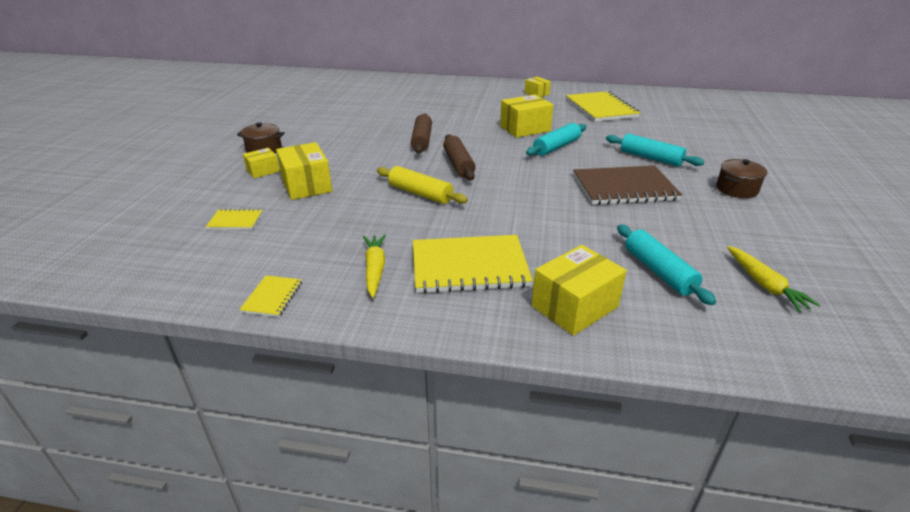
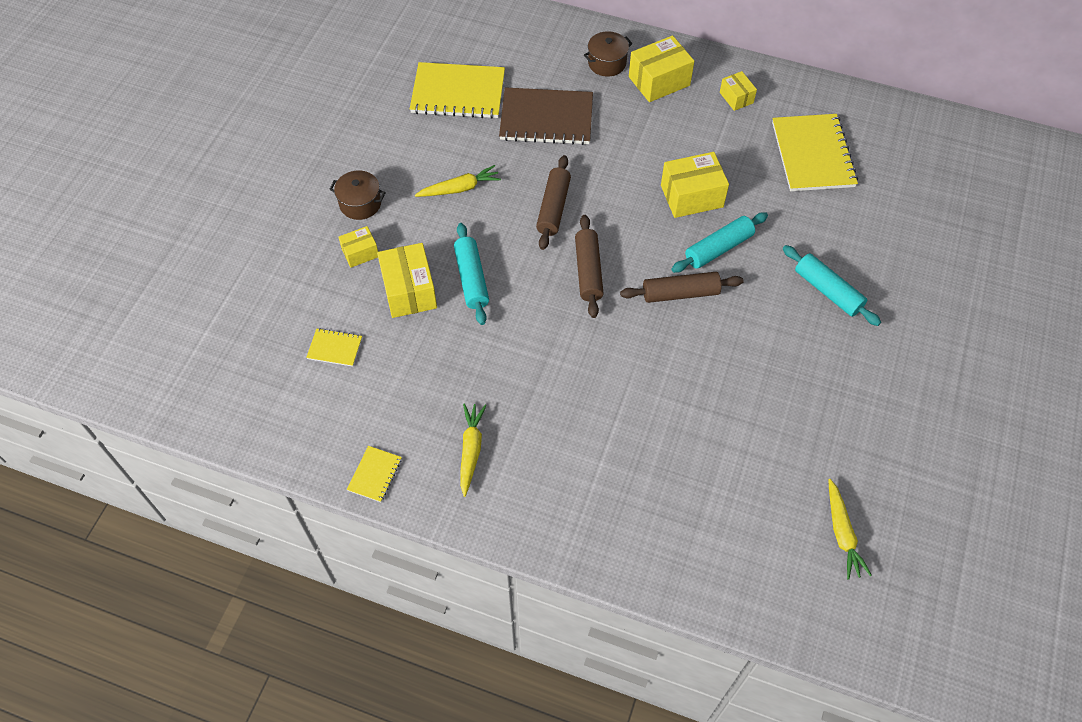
camera: 10 degrees right, 25 degrees up
(346, 138) = (460, 188): none -> yellow carrot
(420, 194) = (534, 327): yellow rolling pin -> none
(469, 266) = (562, 460): yellow notebook -> yellow notebook (458, 92)
(537, 168) = (680, 293): none -> brown rolling pin
(574, 306) = (647, 532): yellow box -> yellow box (659, 81)
(624, 187) = (769, 349): brown notebook -> brown notebook (546, 118)
(658, 271) = (746, 497): turquoise rolling pin -> turquoise rolling pin (471, 279)
(736, 189) = (900, 372): brown pot -> brown pot (607, 63)

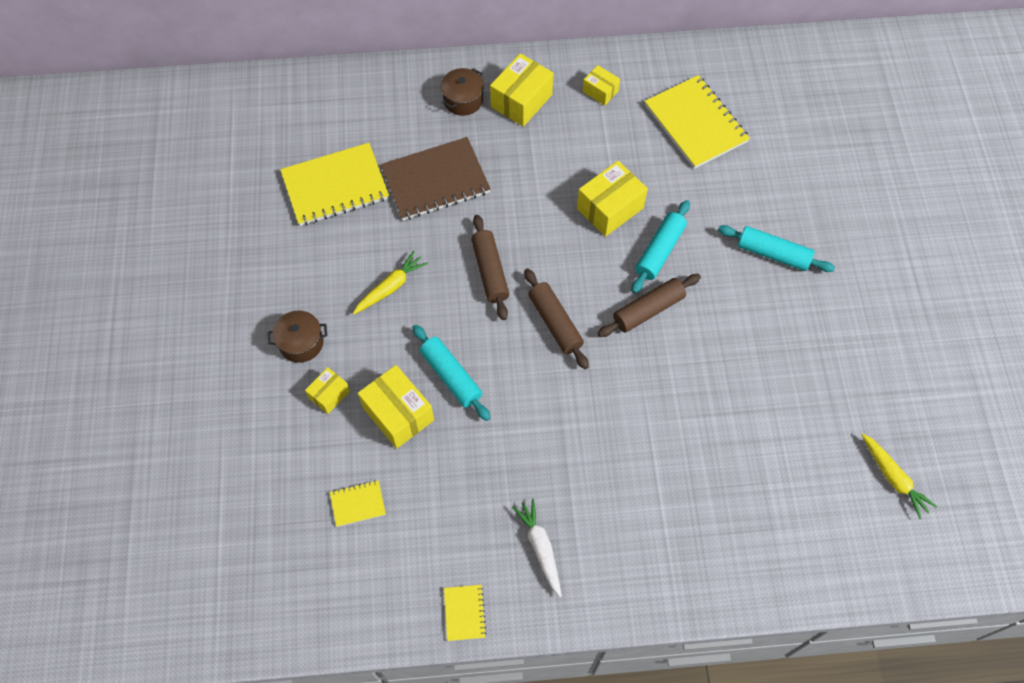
camera: 25 degrees left, 5 degrees up
(471, 450) = (540, 547): yellow carrot -> white carrot

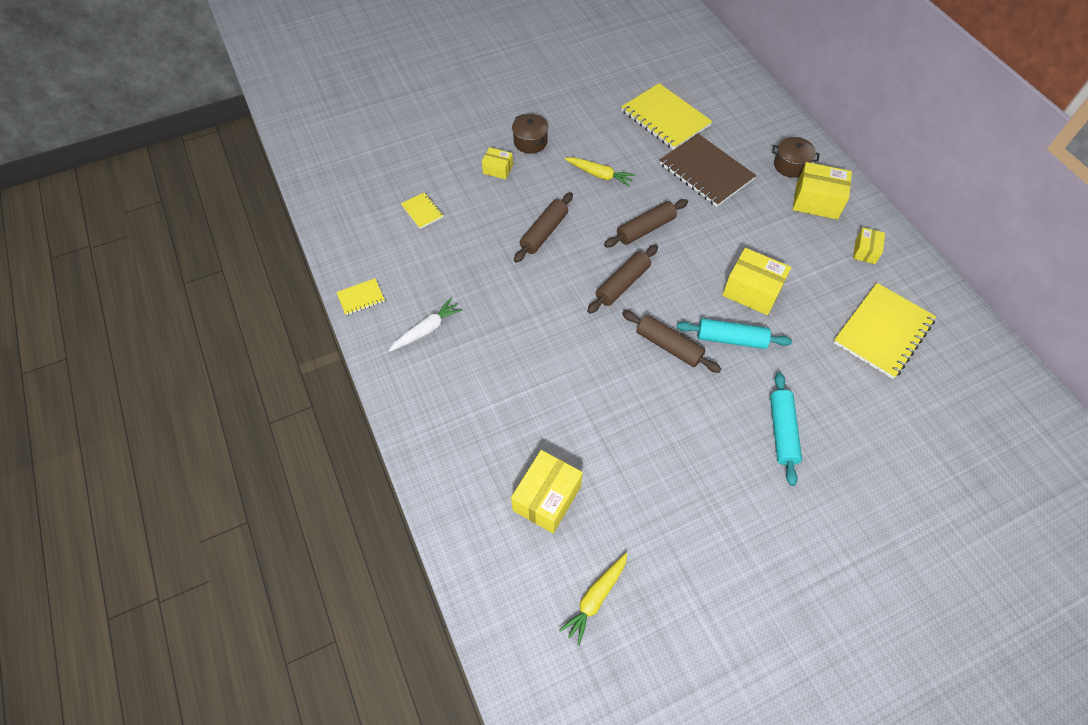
camera: 70 degrees right, 5 degrees down
(398, 414) = (500, 211): yellow box -> yellow box (547, 498)
(451, 376) = (544, 232): turquoise rolling pin -> brown rolling pin

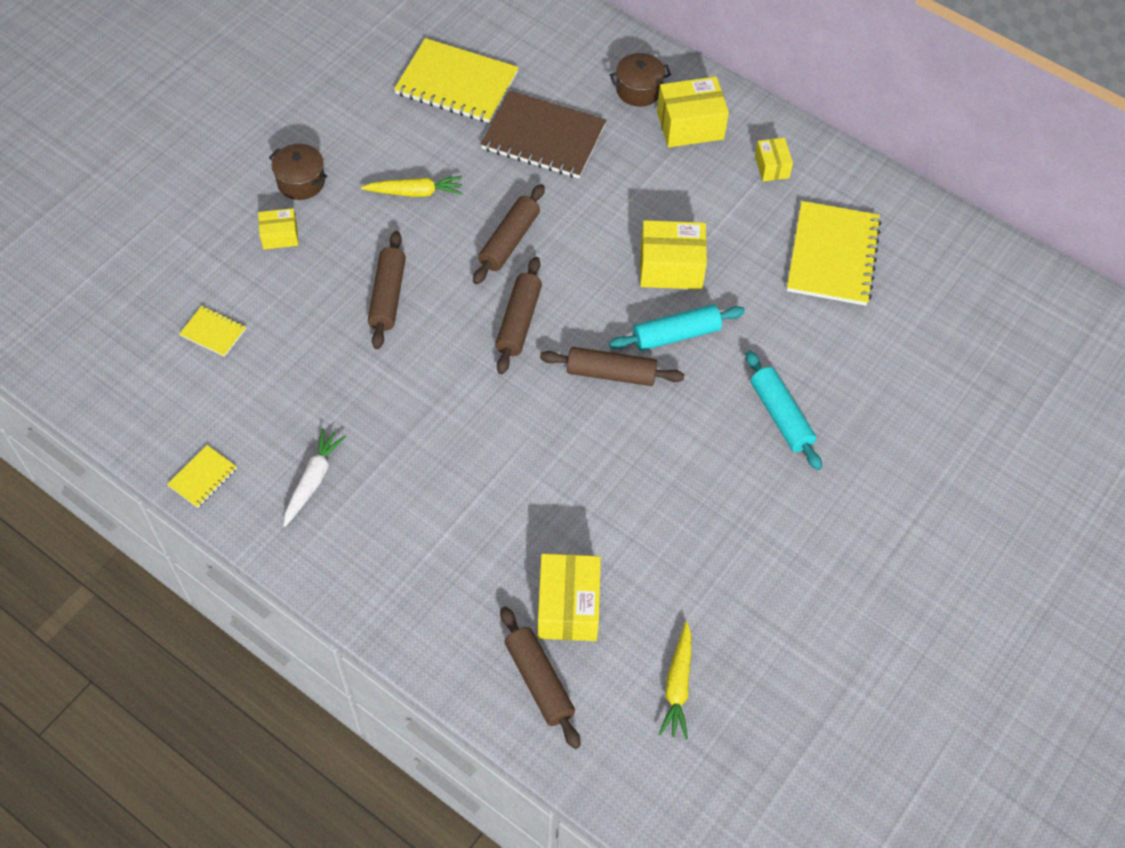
camera: 30 degrees left, 0 degrees up
(496, 542) = (539, 681): none -> brown rolling pin

